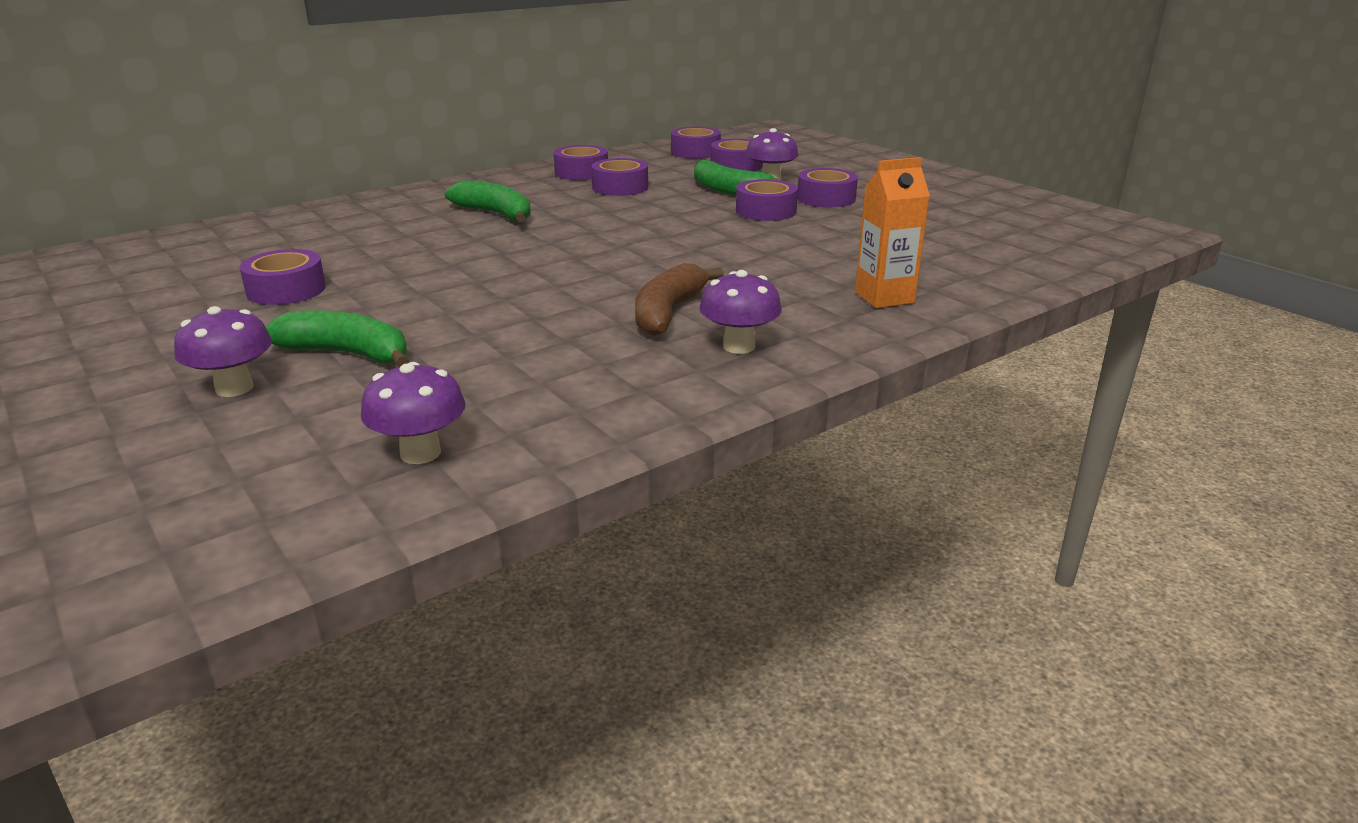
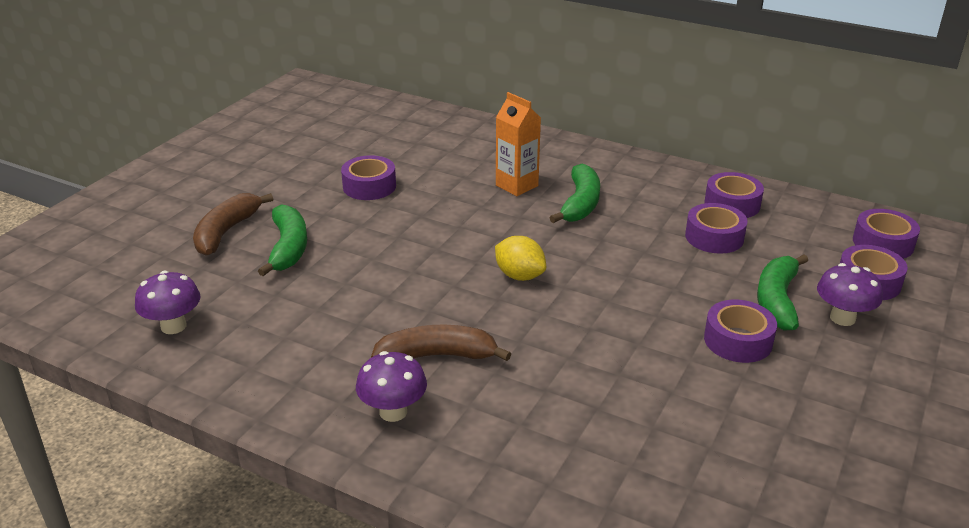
camera: 65 degrees right, 5 degrees up
(234, 388) = (226, 232): purple mushroom -> brown banana
(580, 257) = (519, 276): none -> yellow lemon
(826, 198) = (826, 371): purple tape -> none
(884, 297) = (559, 476): orange carton -> orange carton (516, 185)

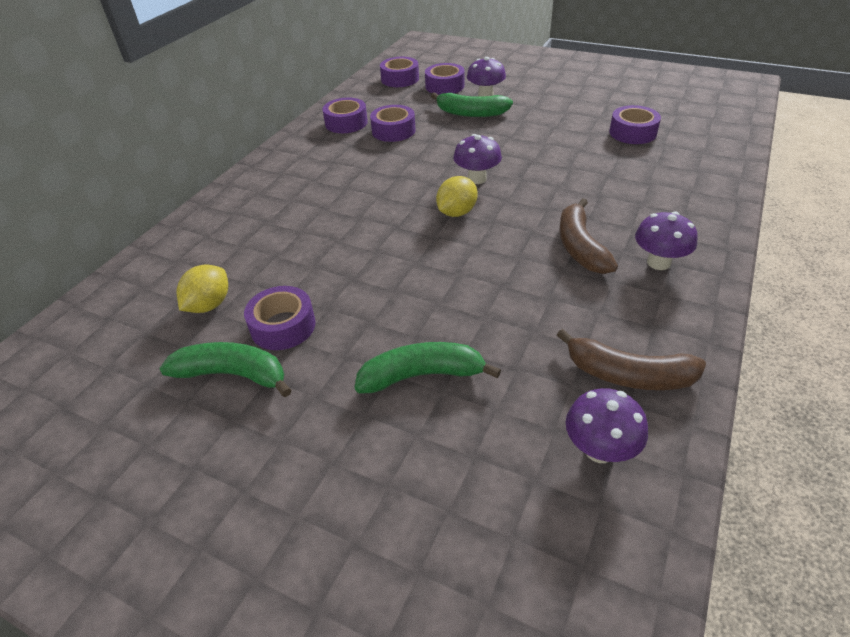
camera: 90 degrees left, 10 degrees up
(226, 232) = (385, 449): brown banana -> brown banana (628, 375)
(405, 154) = (209, 305): none -> yellow lemon
(516, 185) = (300, 222): orange carton -> none
(580, 204) = (339, 186): green banana -> green banana (233, 374)
(592, 294) = (477, 179): none -> purple mushroom
(738, 340) = (518, 127): purple tape -> purple tape (632, 132)

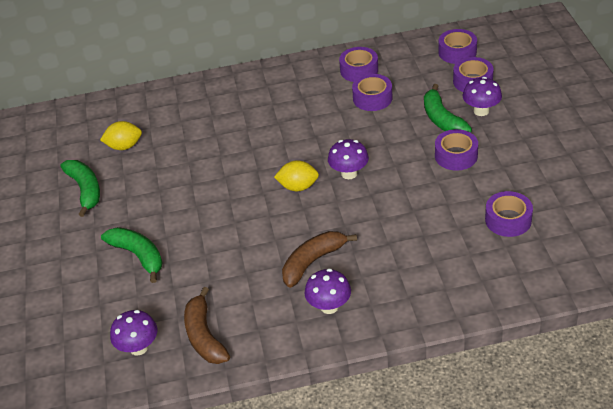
camera: 55 degrees right, 0 degrees up
(283, 326) = (131, 183): purple tape -> purple tape (456, 156)

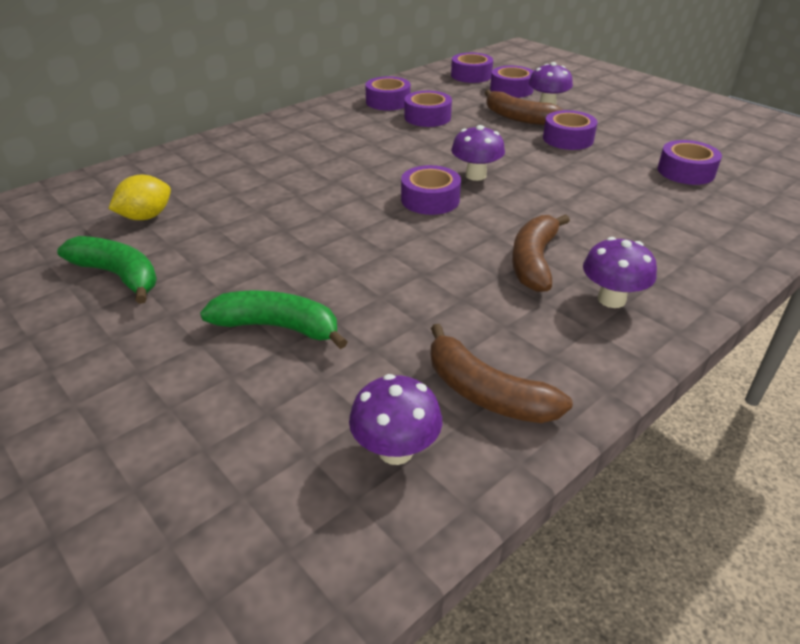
camera: 35 degrees left, 5 degrees down
(298, 187) = (430, 199): yellow lemon -> purple tape
(442, 119) = (518, 118): green banana -> brown banana

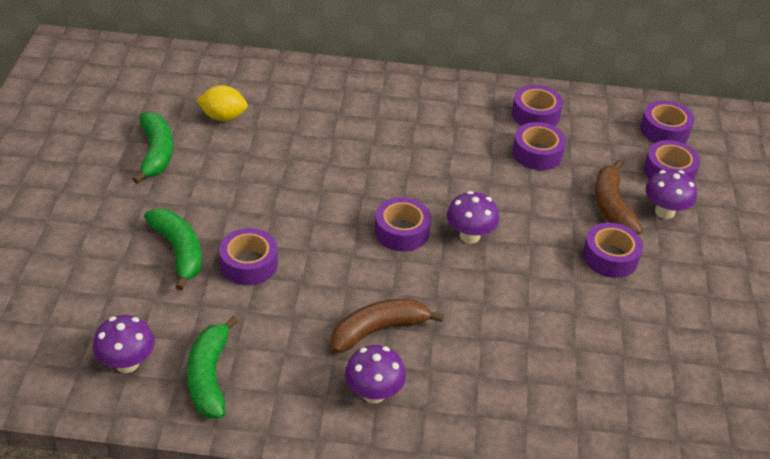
camera: 45 degrees right, 5 degrees up
(486, 393) = (209, 376): brown banana -> green banana
(686, 171) = (642, 360): purple tape -> purple tape (249, 264)

